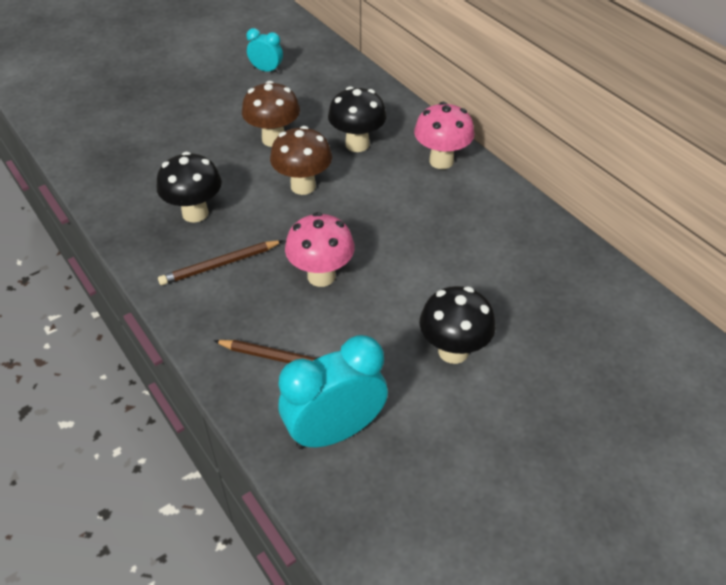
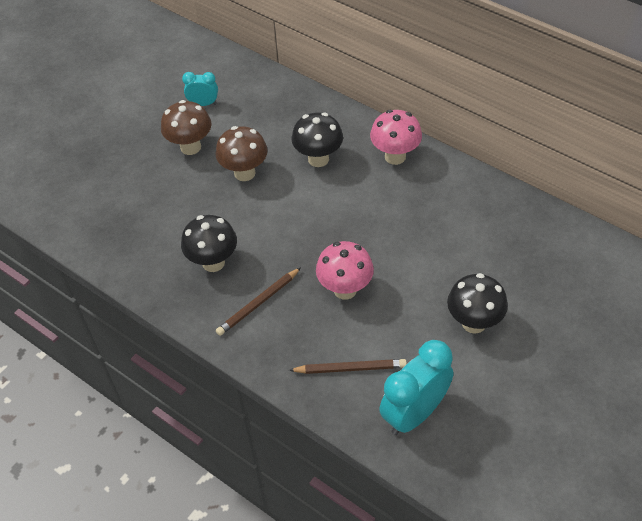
camera: 15 degrees left, 5 degrees up
(303, 186) = (291, 212): brown mushroom -> brown mushroom (190, 147)

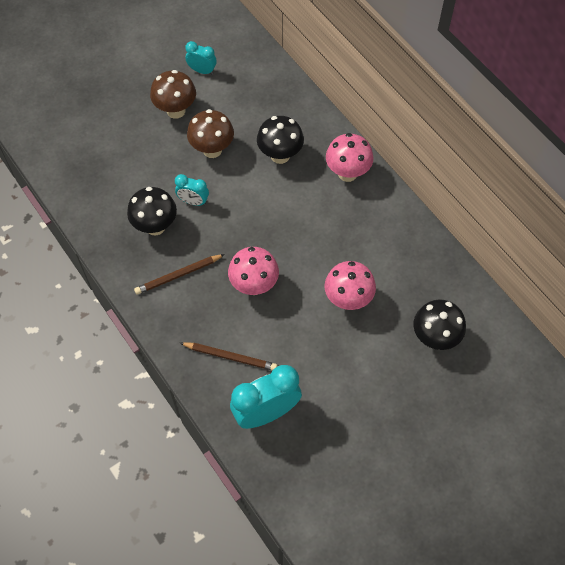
camera: 15 degrees right, 10 degrees up
(245, 227) = (193, 201): none -> turquoise clock
(450, 274) = (348, 300): none -> pink mushroom
(474, 323) = (348, 350): black mushroom -> black mushroom (434, 338)

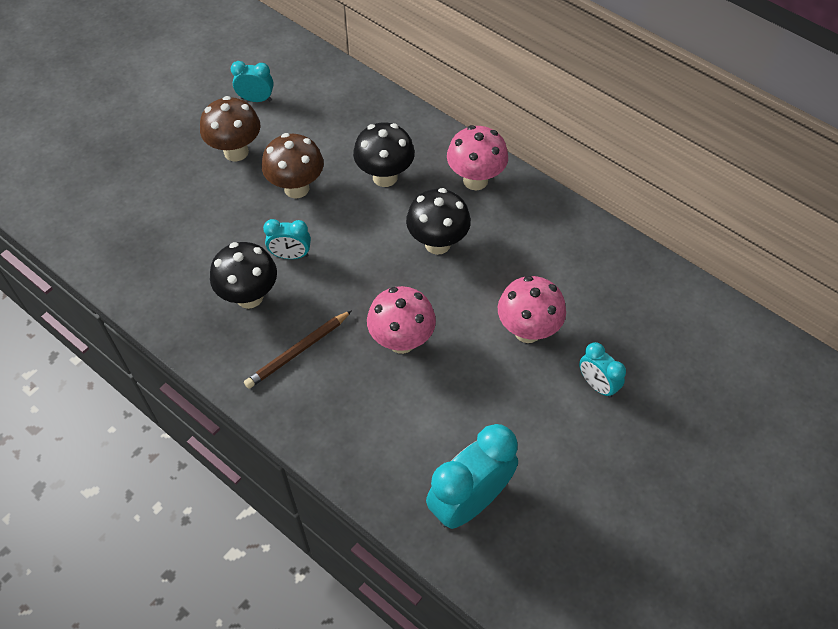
camera: 15 degrees left, 5 degrees down
(230, 357) = (399, 440): brown pencil -> none
(385, 352) = (597, 385): none -> turquoise clock
(434, 338) = (651, 352): black mushroom -> black mushroom (437, 243)

